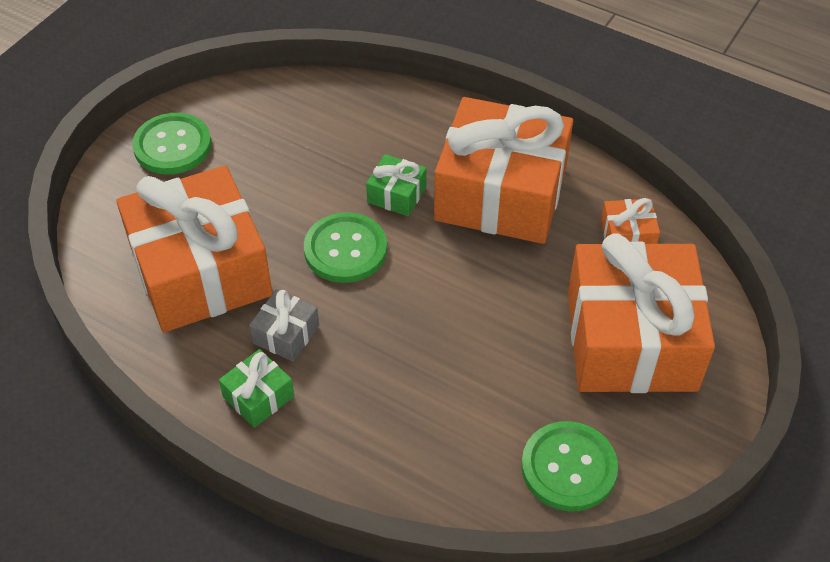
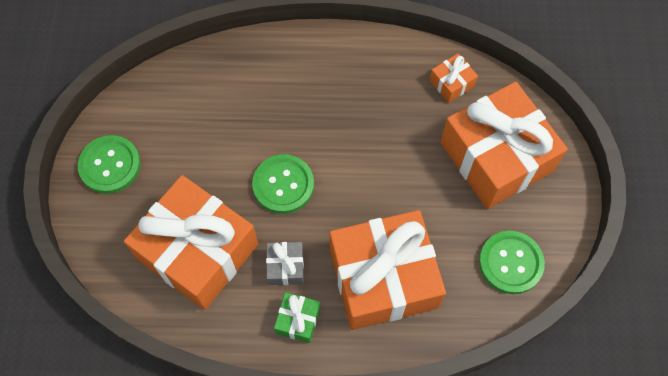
camera: 30 degrees left, 15 degrees up
(396, 194) = (290, 126): green gift -> none
(501, 194) = (356, 91): orange gift -> orange gift (383, 278)

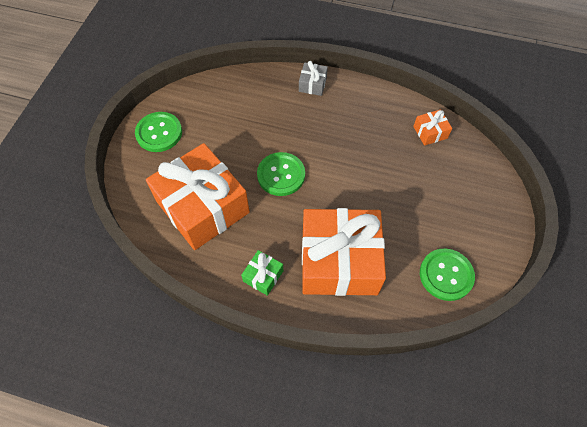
camera: 15 degrees right, 5 degrees down
(285, 267) = (265, 234): grey gift -> grey gift (312, 84)
(496, 157) = (452, 192): orange gift -> none

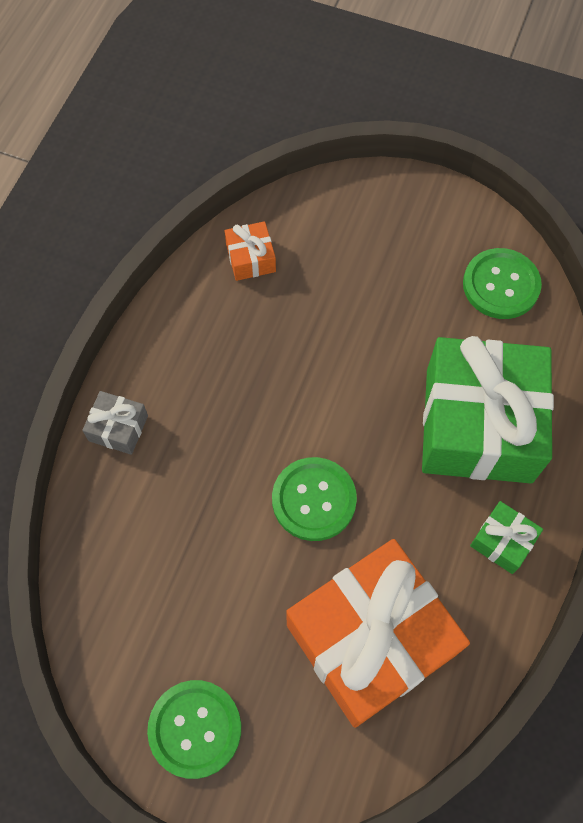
camera: 85 degrees left, 5 degrees up
(339, 261) = (478, 425): orange gift -> green gift

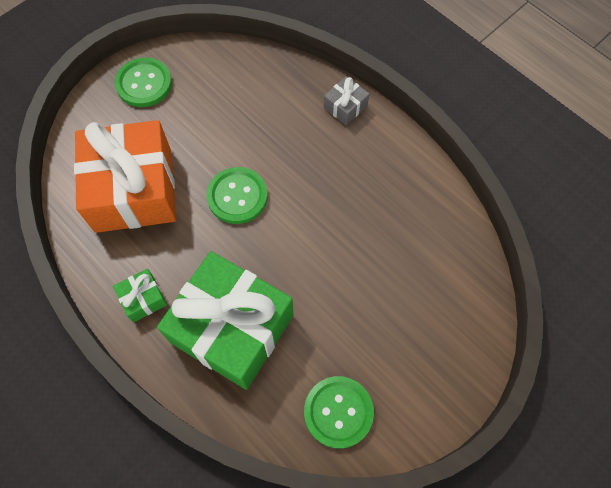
camera: 115 degrees right, 0 degrees up
(251, 258) = (443, 234): orange gift -> none

